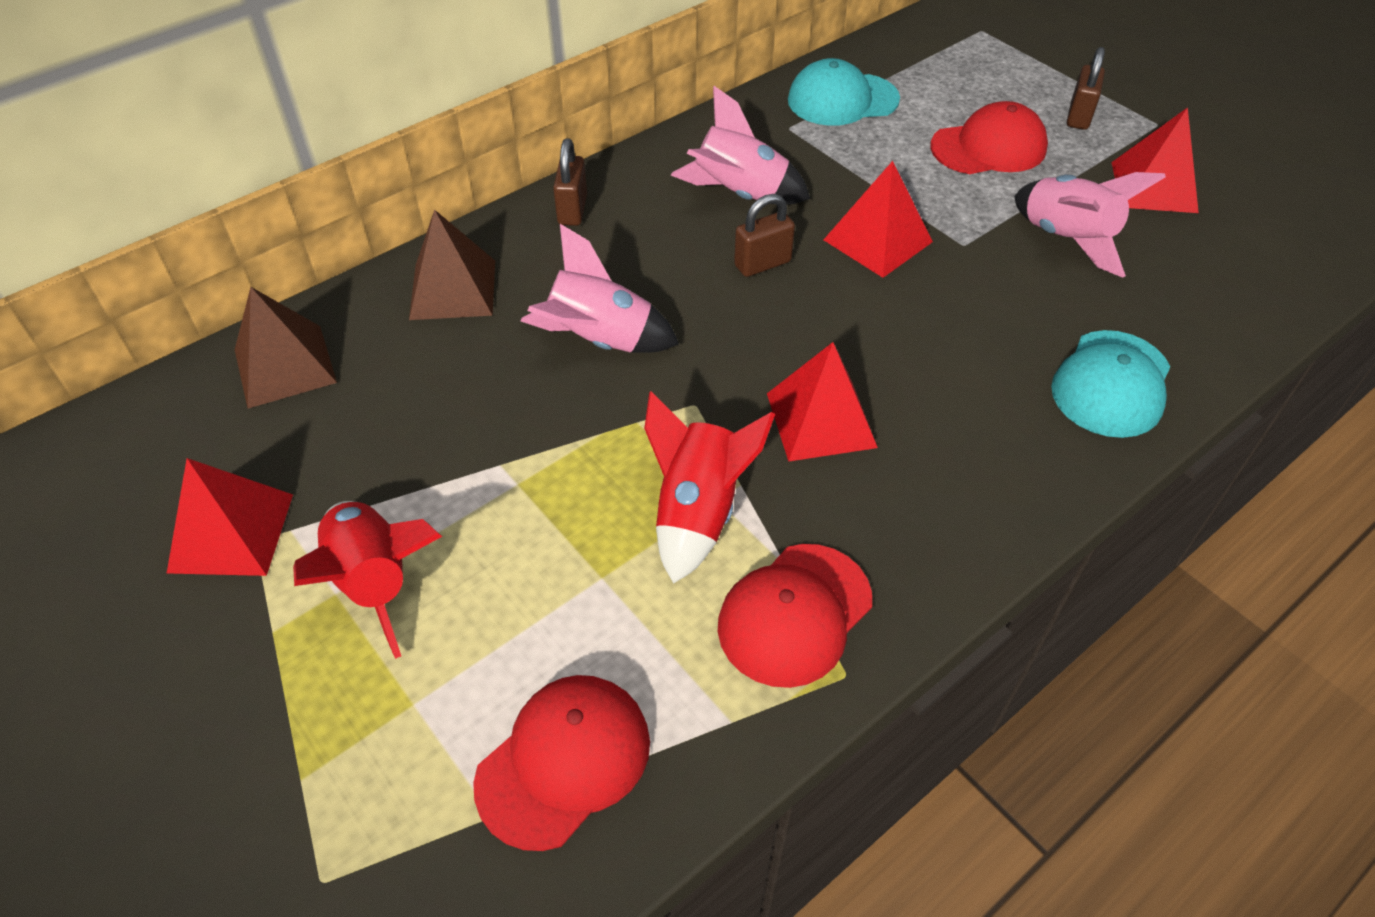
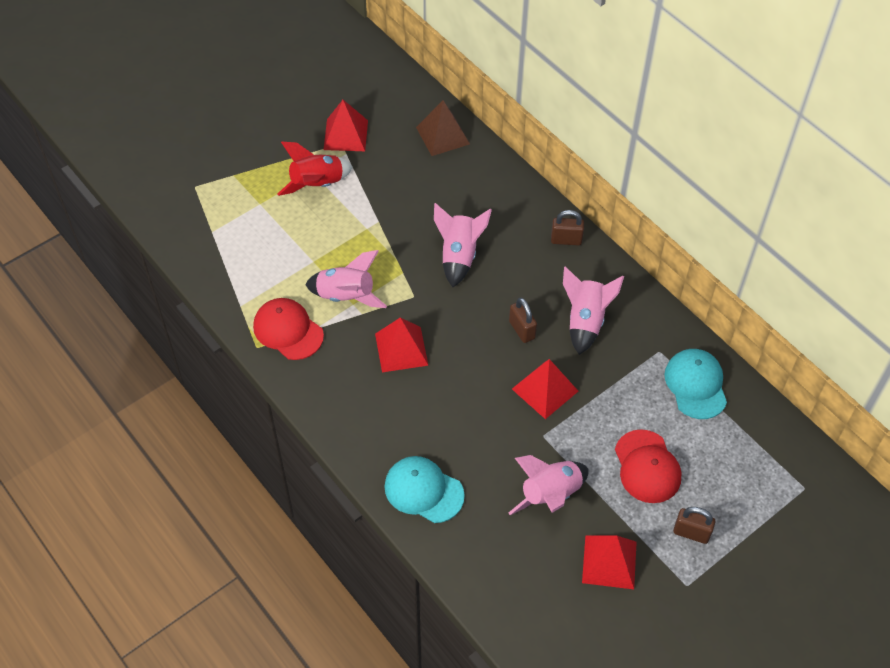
camera: 90 degrees right, 5 degrees up
(453, 289) = (497, 193): brown pyramid -> none
(564, 761) = (230, 252): red cap -> none
(697, 512) = (346, 296): red rocket -> pink rocket

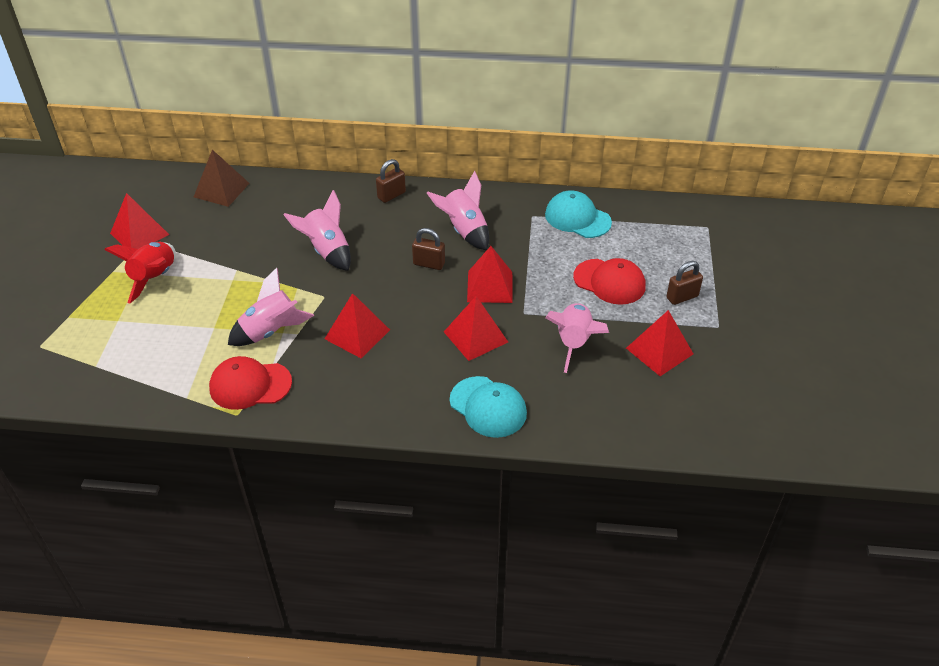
camera: 45 degrees left, 10 degrees down
(423, 491) = (488, 407): turquoise cap -> turquoise cap turned 120 degrees counterclockwise
(482, 424) = (475, 336): none -> red pyramid

